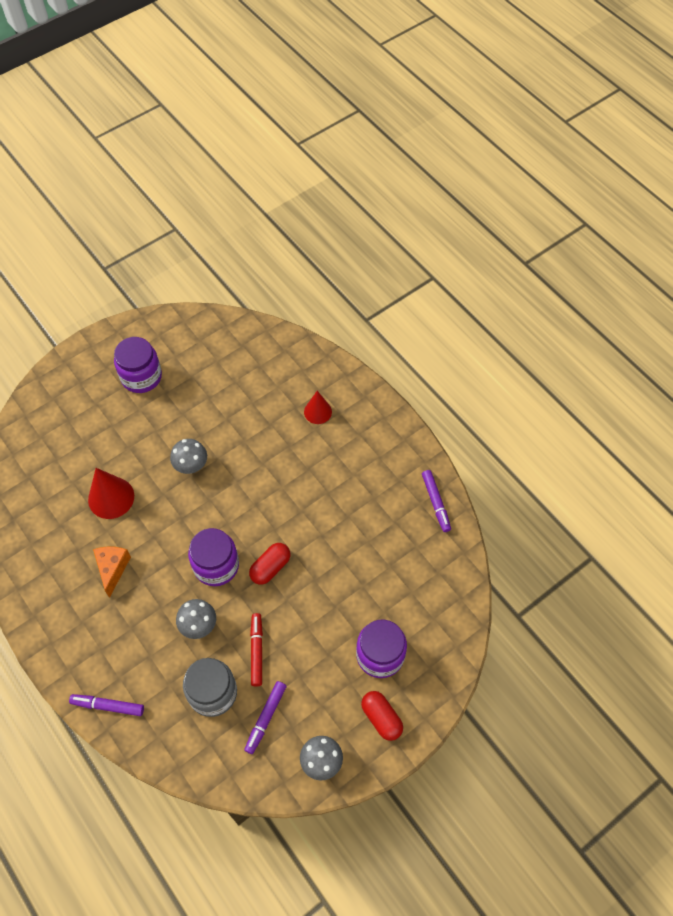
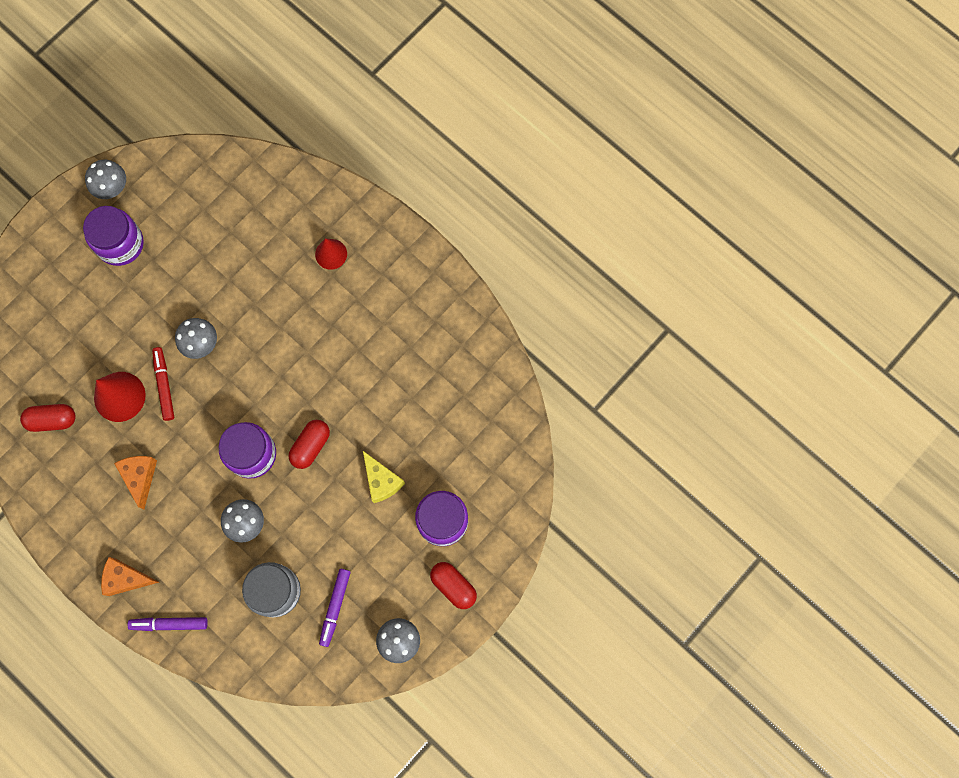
camera: 10 degrees left, 15 degrees up
(48, 508) = (52, 420): none -> red capsule
(78, 657) = (126, 578): none -> orange cheese
(145, 334) = (112, 188): none -> grey mushroom
(256, 651) = (313, 540): red marker -> red marker (164, 385)
(329, 609) = (381, 481): none -> yellow cheese
(435, 502) = (478, 341): purple marker -> none

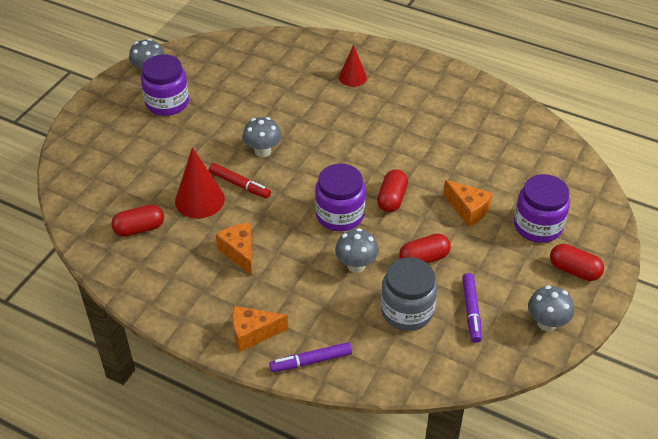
camera: 15 degrees left, 30 degrees down
(164, 385) = (239, 184): red marker -> red marker turned 150 degrees clockwise
(314, 532) = (424, 259): none -> red capsule
(381, 481) = (468, 210): yellow cheese -> orange cheese

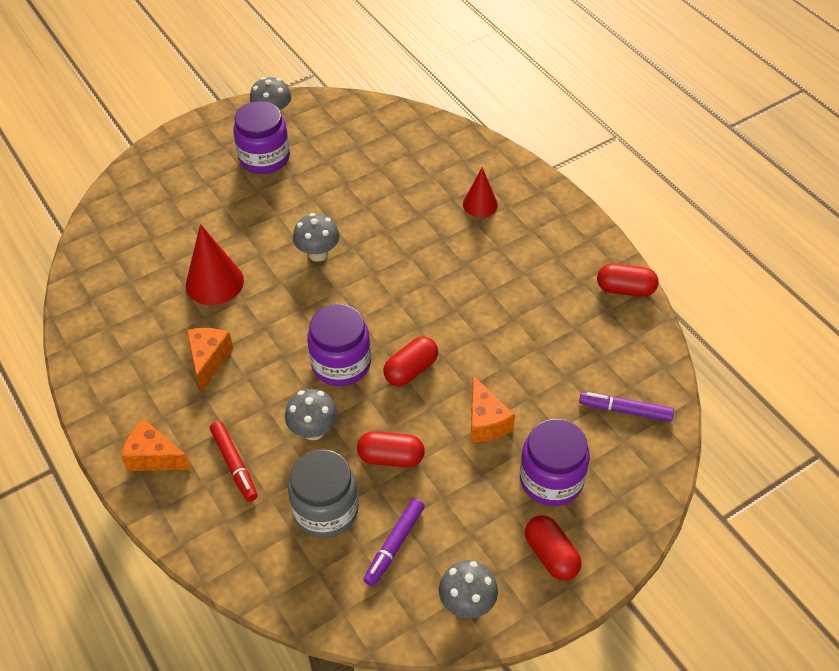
camera: 30 degrees right, 5 degrees up
(139, 229) = (135, 289): red capsule -> red capsule (625, 289)
(239, 184) = (266, 282): red marker -> red marker (234, 464)
(311, 361) = (186, 517): purple marker -> purple marker (625, 410)

